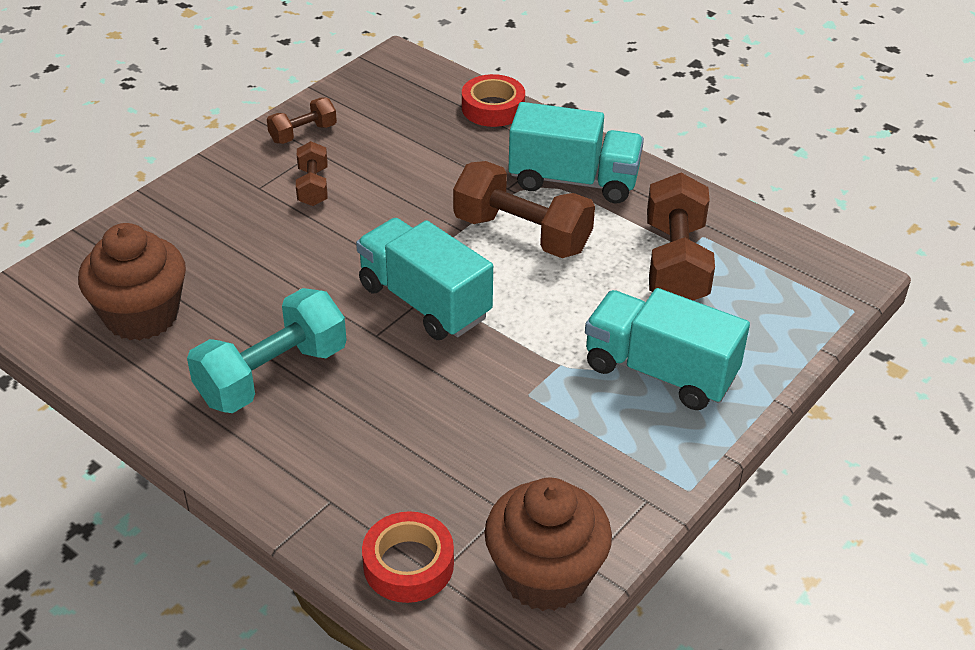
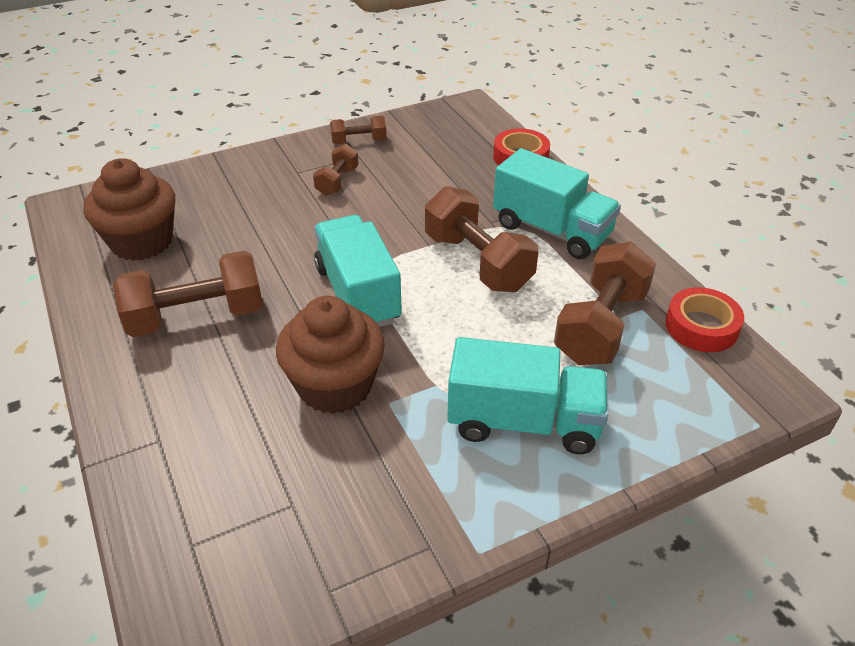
camera: 25 degrees right, 0 degrees up
(272, 375) = (197, 317): turquoise dumbbell -> brown dumbbell
(408, 564) = (176, 524): red tape -> red tape (701, 327)
(545, 575) = (284, 586): brown cupcake -> brown cupcake (335, 386)
(660, 371) = (523, 422): turquoise truck -> turquoise truck turned 135 degrees clockwise

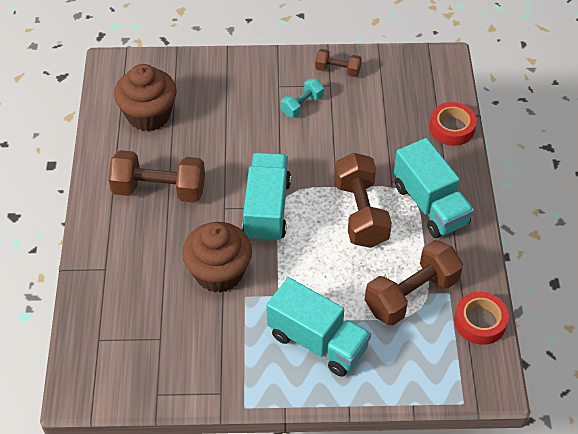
camera: 25 degrees right, 10 degrees up
(337, 181) = (302, 105): brown dumbbell -> turquoise dumbbell

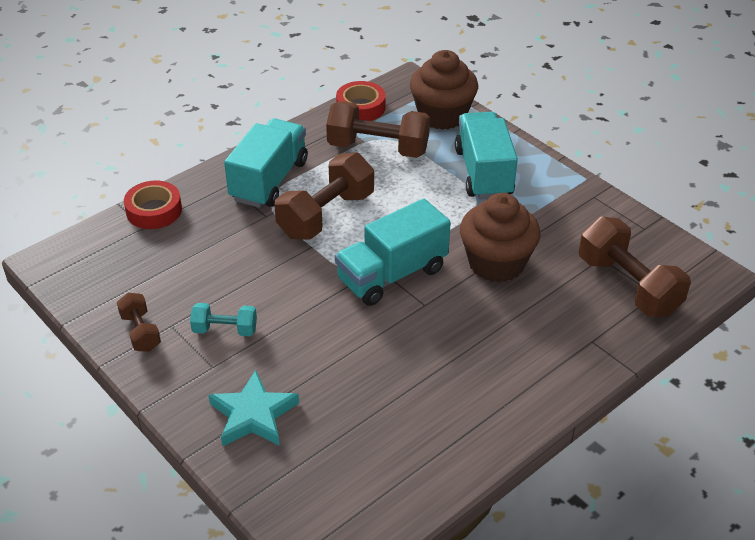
camera: 130 degrees left, 10 degrees down
(148, 115) = (374, 452): brown cupcake -> brown cupcake (442, 115)
(159, 190) = (461, 367): brown dumbbell -> brown dumbbell (628, 286)
(226, 84) = (253, 415): none -> turquoise star

